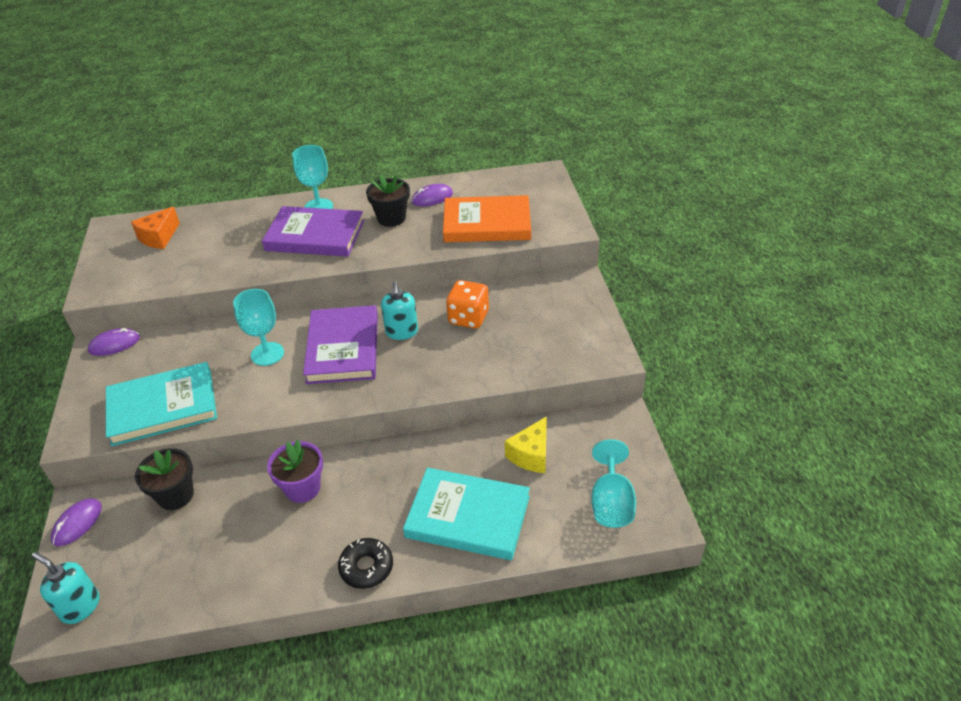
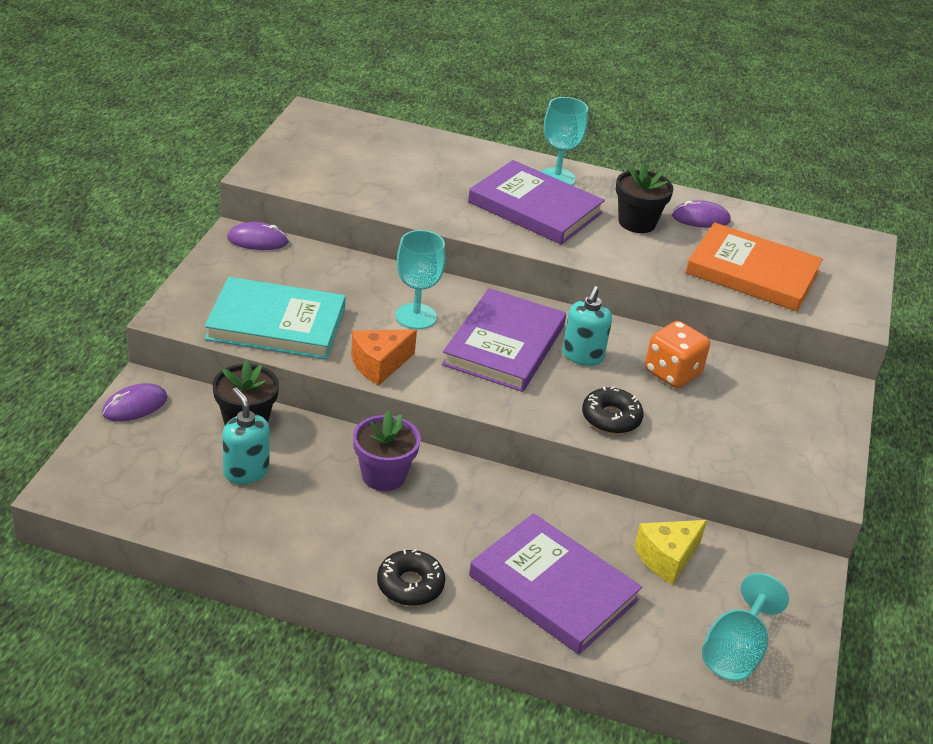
camera: 20 degrees right, 5 degrees down
(80, 606) = (100, 485): turquoise soap dispenser -> turquoise soap dispenser (246, 471)
(159, 237) = (359, 144): orange cheese -> orange cheese (379, 365)
(446, 371) = (611, 418): none -> black donut
(468, 516) = (553, 587): turquoise book -> purple book

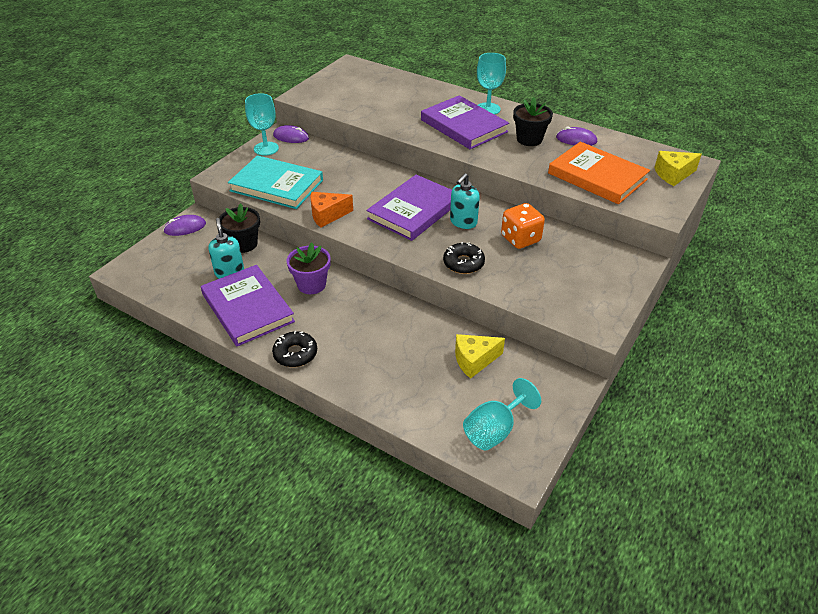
camera: 20 degrees right, 5 degrees up
(416, 316) = (365, 188): turquoise goblet -> turquoise goblet (266, 148)
(553, 587) = (387, 369): purple book -> purple book (248, 308)
(847, 261) = (673, 174): none -> yellow cheese

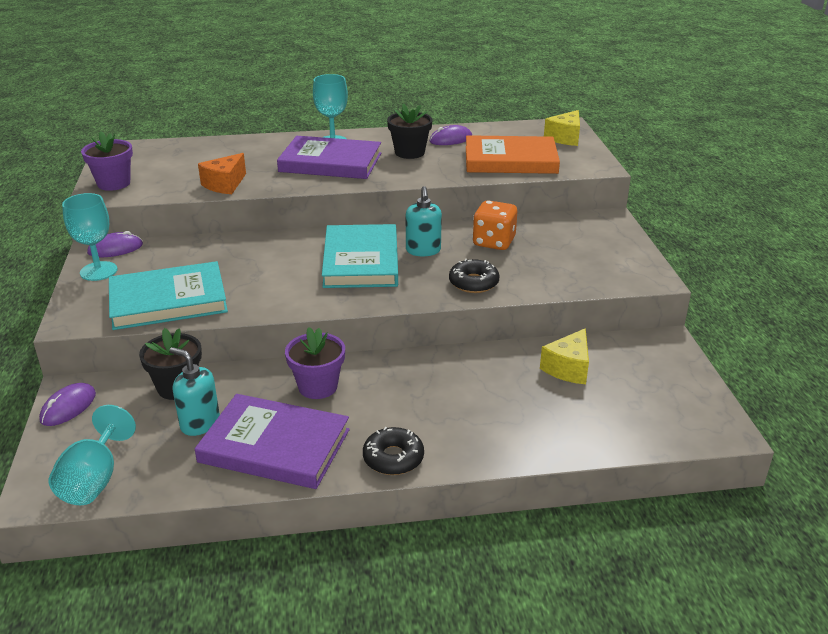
camera: 40 degrees left, 10 degrees down
(318, 90) = (114, 183): none -> purple flower pot
(327, 215) = (273, 303): orange cheese -> orange cheese (225, 184)
(414, 211) = (361, 261): purple book -> turquoise book
(494, 430) = (662, 412): turquoise goblet -> turquoise goblet (94, 480)

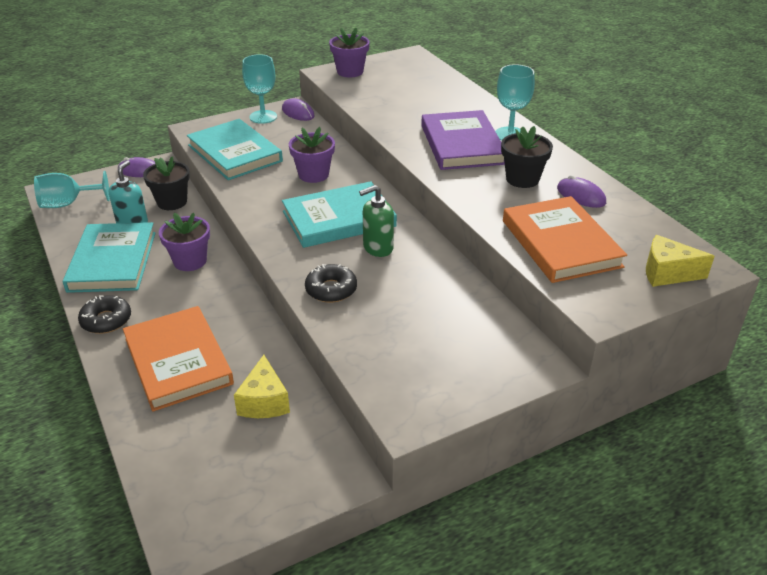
camera: 70 degrees right, 5 degrees up
(225, 184) = (379, 111): orange cheese -> none
(265, 261) = (313, 175): none -> purple flower pot
(274, 446) = (112, 261): purple book -> turquoise book
(423, 250) = (377, 248): turquoise soap dispenser -> green soap dispenser
(490, 412) = (178, 361): none -> orange book
(494, 242) = (422, 287): orange dice -> none
(568, 368) = (264, 401): yellow cheese -> yellow cheese turned 105 degrees counterclockwise

